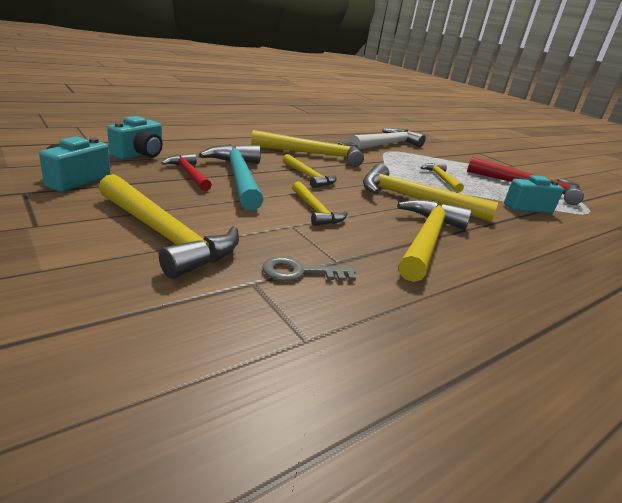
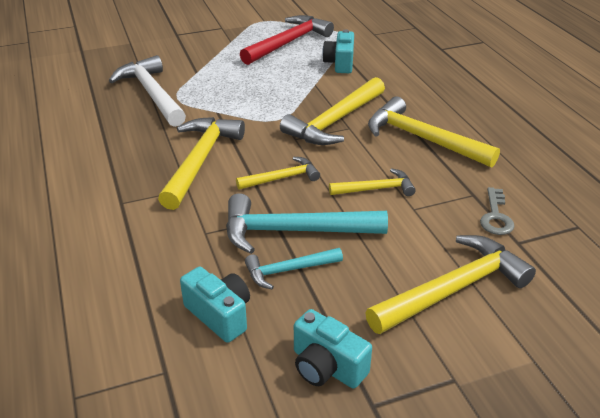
camera: 70 degrees left, 10 degrees up
(188, 174) = (288, 270): red hammer -> turquoise hammer
(441, 178) = (272, 88): yellow hammer -> none

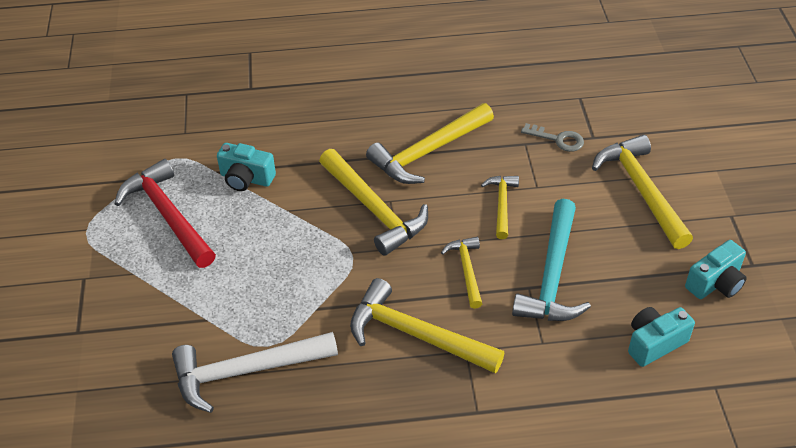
camera: 75 degrees left, 10 degrees up
(288, 270) = (605, 288): turquoise hammer -> none

